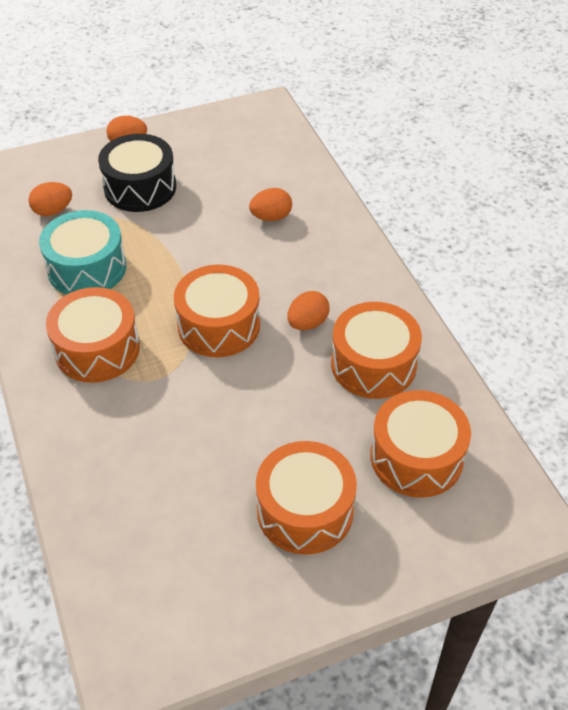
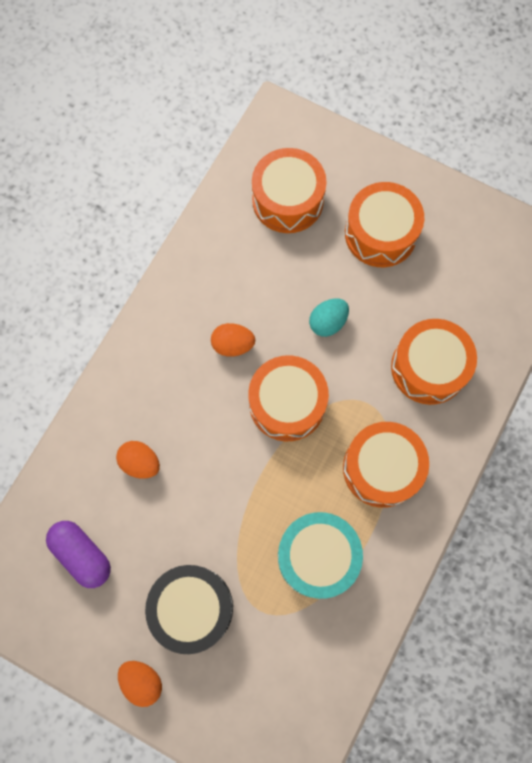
camera: 130 degrees left, 25 degrees up
(53, 211) = (282, 655): orange egg -> none
(241, 158) = (82, 554): none -> purple capsule
(258, 401) = (328, 322): none -> turquoise egg
(373, 364) = (234, 275): orange drum -> orange drum (428, 367)

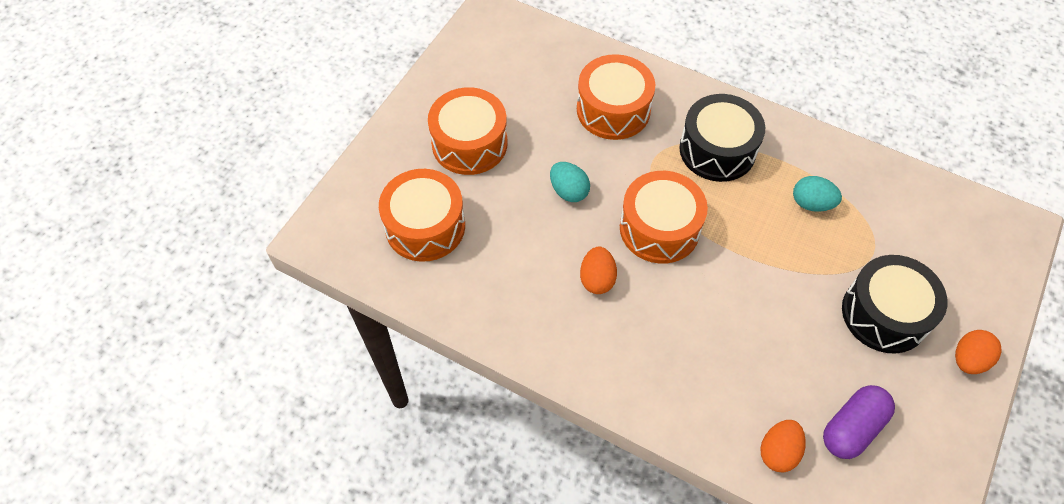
camera: 90 degrees left, 15 degrees down
(140, 462) = (740, 370): orange egg -> orange egg (778, 452)
(317, 556) = (811, 203): turquoise drum -> turquoise egg
(381, 468) = (717, 150): orange drum -> black drum

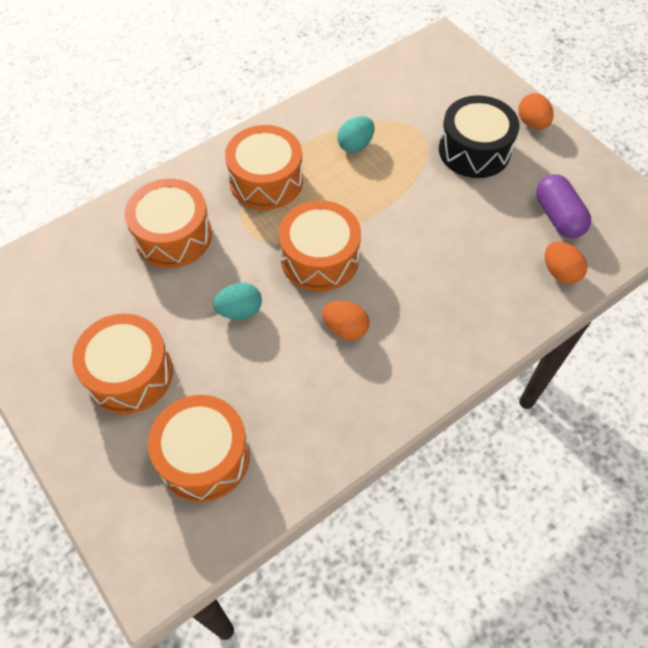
camera: 65 degrees left, 0 degrees up
(717, 150) = (266, 181): black drum -> orange drum

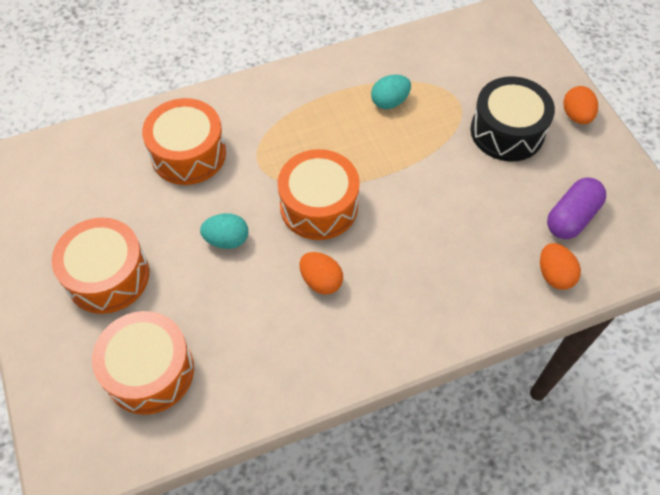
camera: 15 degrees right, 0 degrees up
(266, 181) = (292, 119): orange drum -> none
(558, 216) = (571, 217): purple capsule -> purple capsule turned 45 degrees clockwise

